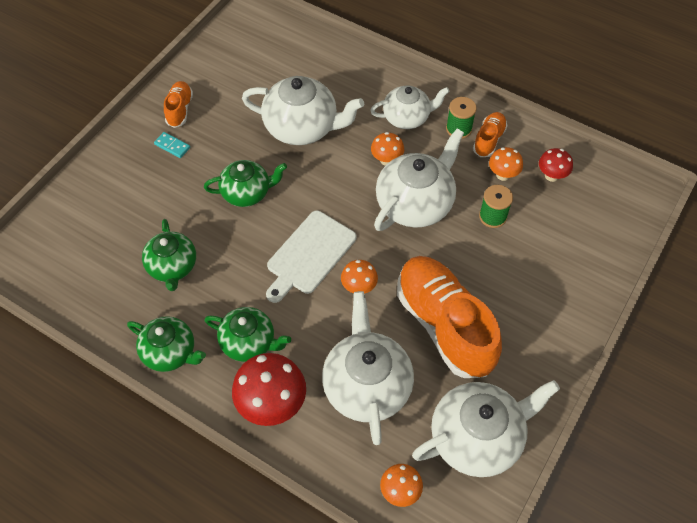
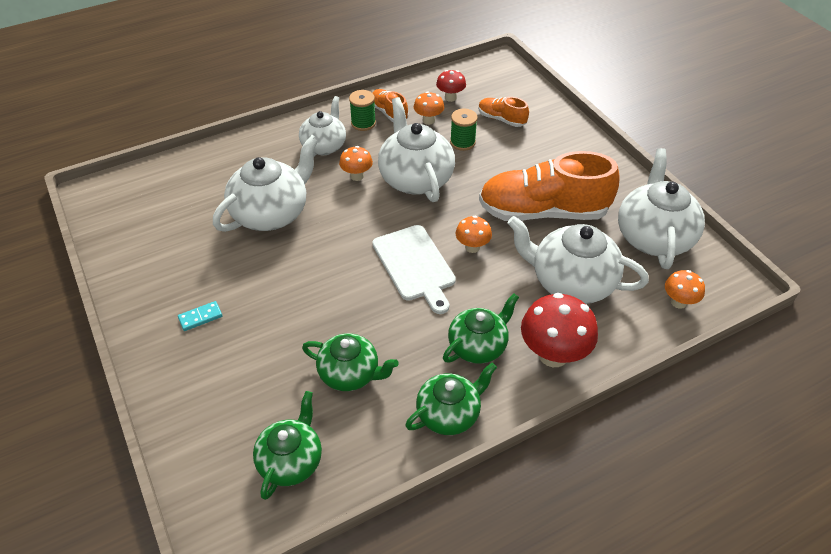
camera: 60 degrees left, 10 degrees down
(180, 110) = (160, 293): orange shoe -> orange shoe (501, 119)
(247, 193) = (310, 281): green teapot -> green teapot (291, 460)

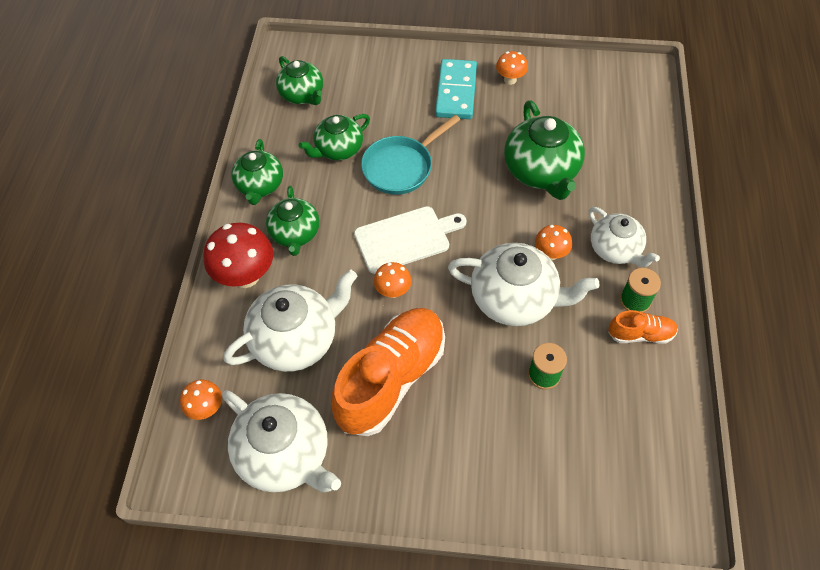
camera: 125 degrees right, 10 degrees up
(200, 317) = (456, 92): turquoise domino -> turquoise domino, size x2.25
(271, 213) = (541, 171): white teapot -> green teapot
(336, 310) = (401, 167): none -> turquoise pan
(415, 265) = (405, 238): white cutting board -> white cutting board turned 150 degrees clockwise
(428, 120) = (603, 365): orange mushroom -> orange mushroom (510, 80)
(450, 98) = (635, 414): red mushroom -> none
(501, 119) = (560, 442): orange shoe -> none

